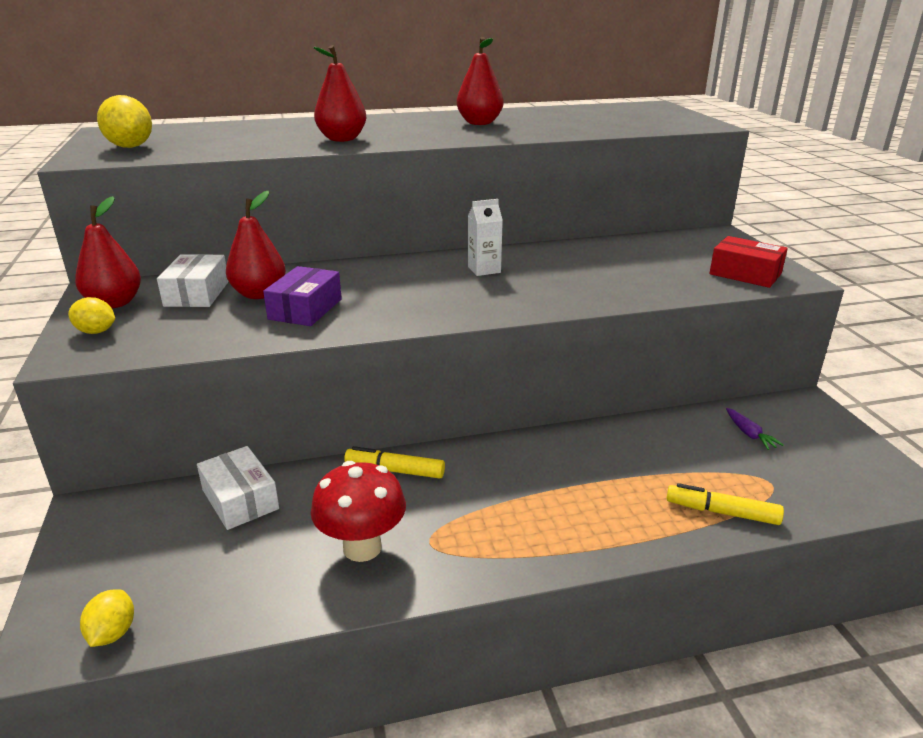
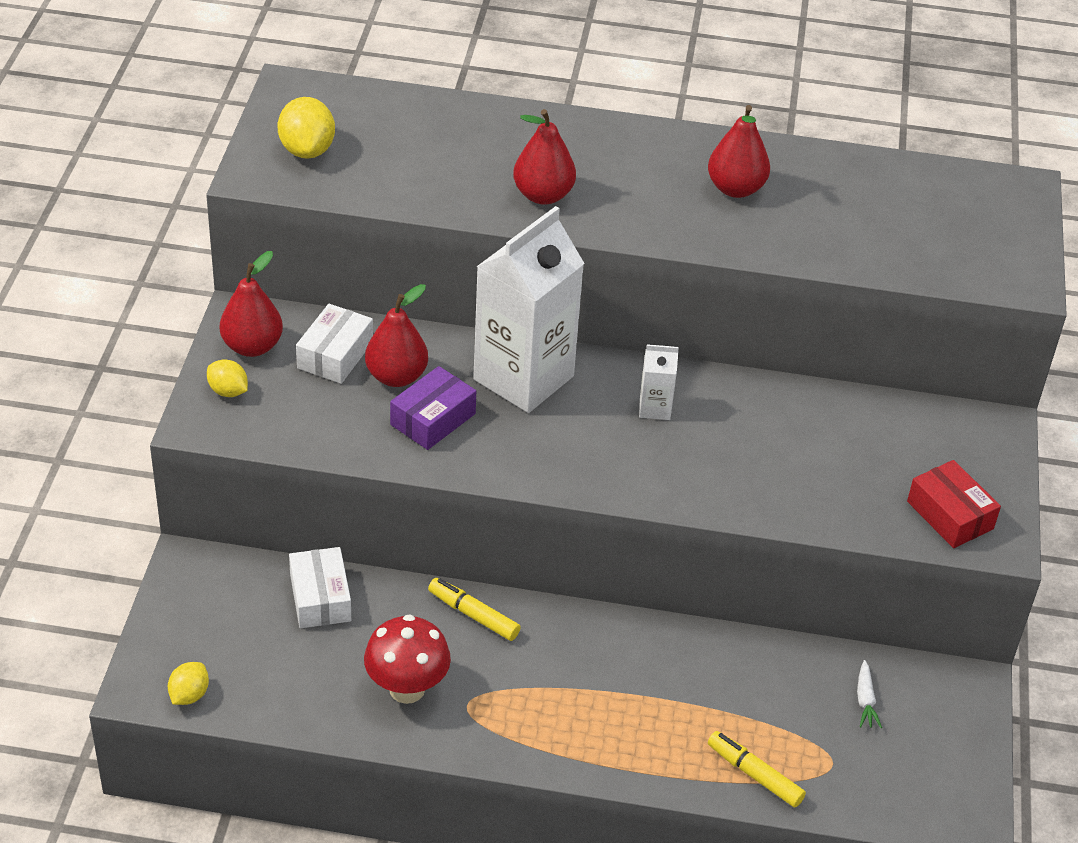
camera: 20 degrees right, 15 degrees up
(369, 275) = (523, 378): none -> white carton
(749, 434) = (865, 700): purple carrot -> white carrot

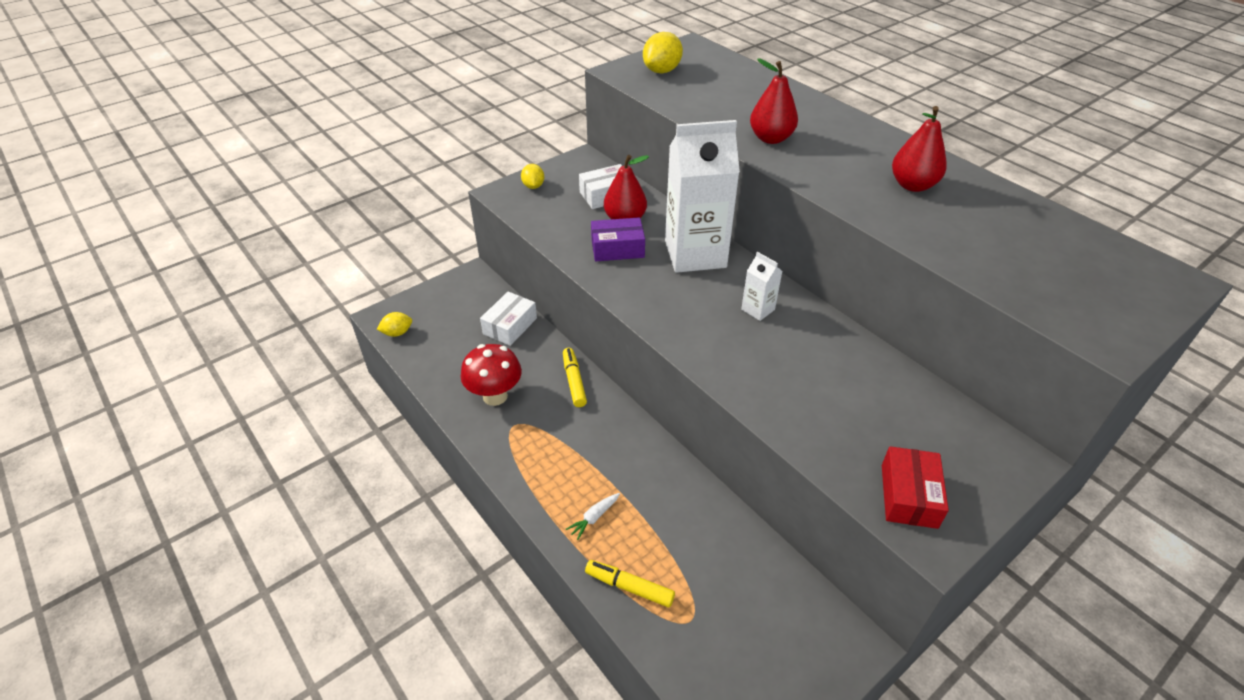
camera: 45 degrees right, 0 degrees up
(252, 346) = (571, 173): red pear -> none
(754, 774) = (629, 587): yellow marker -> yellow marker turned 60 degrees counterclockwise
(865, 700) = (760, 595): white carrot -> white carrot (594, 518)

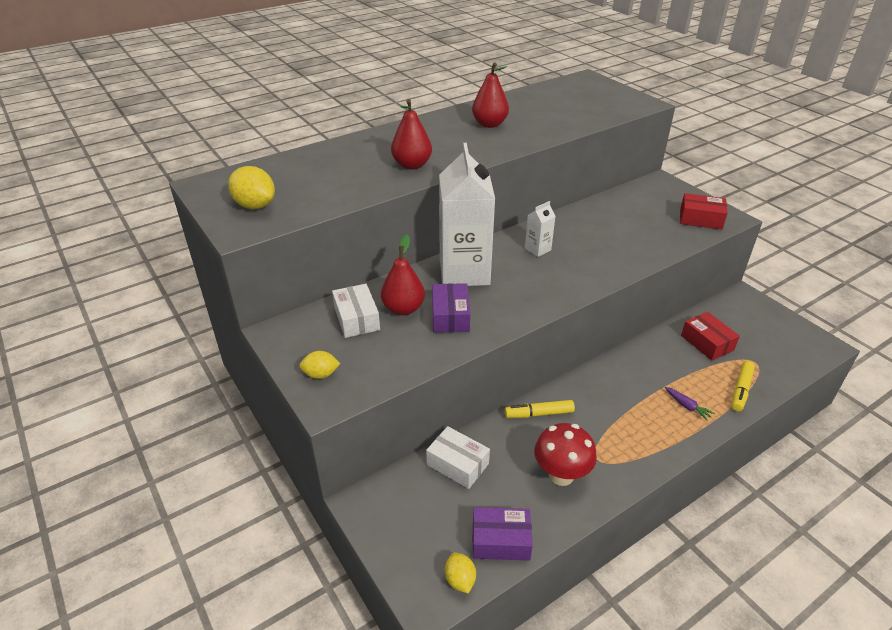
camera: 85 degrees left, 5 degrees down
(429, 355) = (500, 540): none -> purple box
(594, 518) = (687, 406): white carrot -> purple carrot
(721, 563) = (707, 343): none -> red box

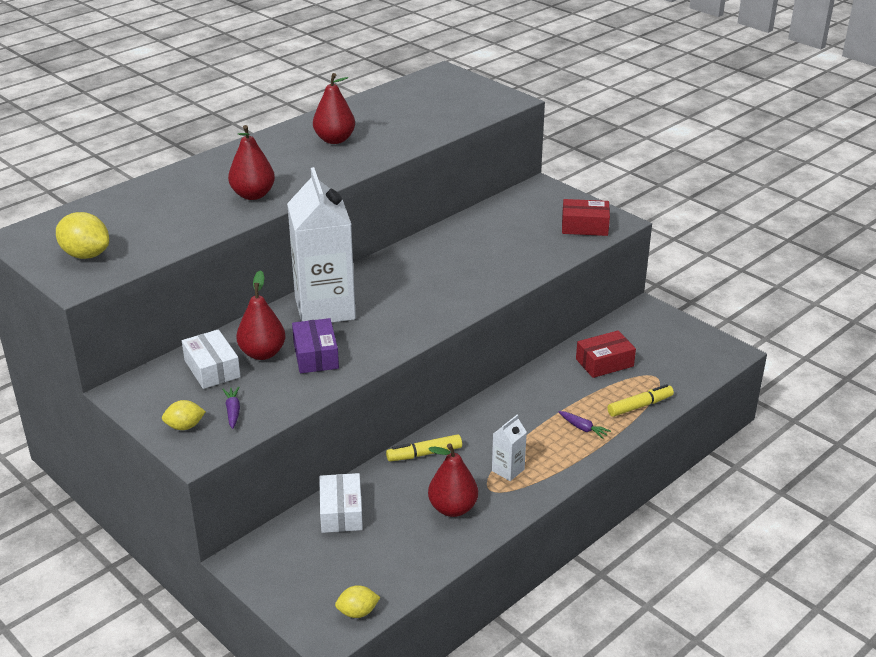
camera: 10 degrees left, 5 degrees down
(367, 364) = (233, 411): none -> purple carrot
(457, 464) = (341, 512): white box -> white box turned 60 degrees clockwise
(460, 580) = (357, 612): yellow lemon -> yellow lemon turned 75 degrees counterclockwise
(500, 540) = (395, 574): purple box -> none
(537, 249) = (404, 276): white carton -> white carton (508, 470)
(561, 475) = (453, 508): red mushroom -> red pear
(707, 343) = (604, 363): red box -> red box turned 75 degrees counterclockwise
(741, 390) = (640, 406): yellow marker -> yellow marker turned 135 degrees counterclockwise

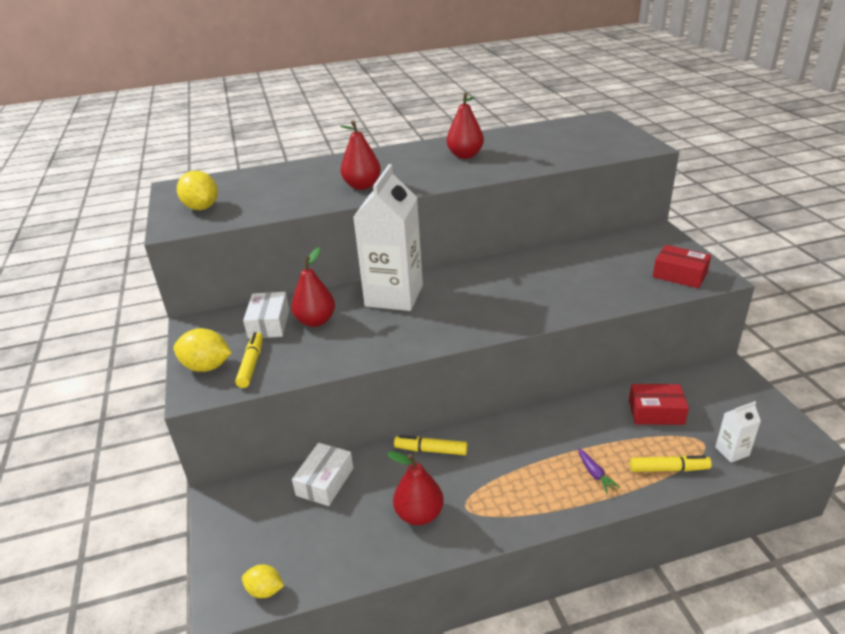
camera: 30 degrees right, 0 degrees up
(185, 426) = (207, 367): yellow lemon -> yellow lemon, size x1.62
(233, 411) = (251, 364): purple carrot -> yellow marker
(316, 355) = (354, 334): purple box -> none
(508, 470) = (495, 493): white carton -> white carton (732, 451)

